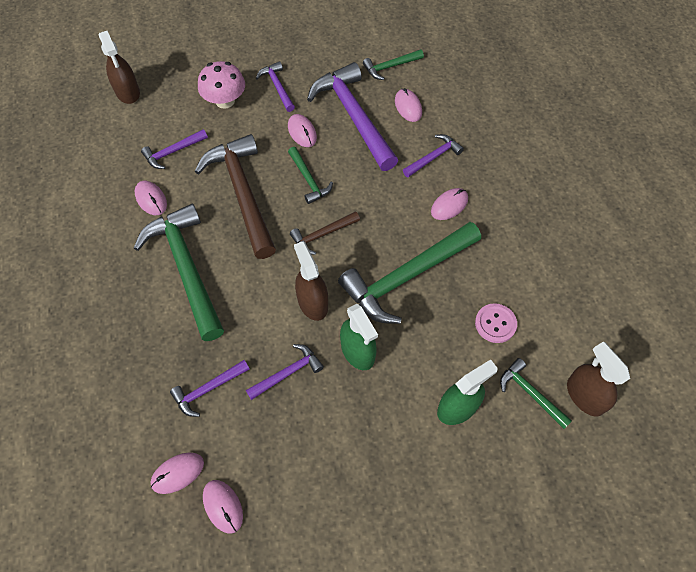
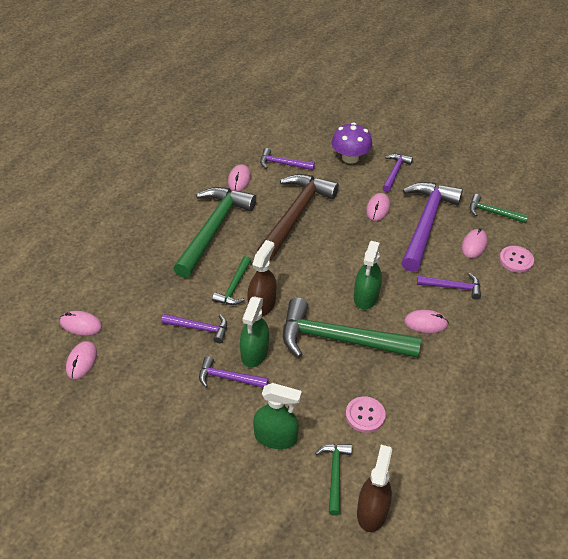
camera: 45 degrees right, 15 degrees down
(128, 92) = (297, 115): brown spray bottle -> none
(208, 389) = (147, 299): purple hammer -> purple hammer (228, 378)
(225, 101) = (350, 158): pink mushroom -> purple mushroom
(309, 180) = (347, 238): green hammer -> green hammer (234, 287)
(322, 235) = (316, 274): brown hammer -> none
(383, 221) = (366, 297): none -> green spray bottle
(449, 96) = (516, 260): none -> pink button

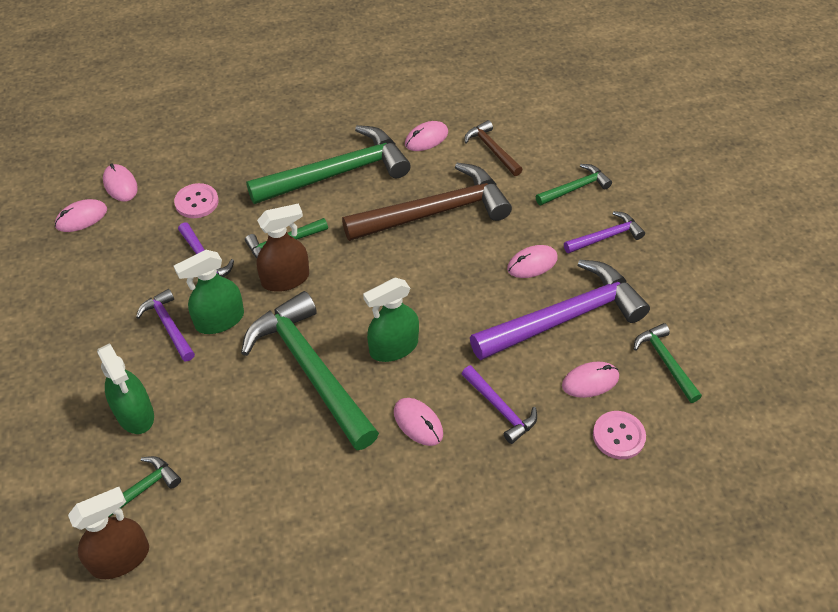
camera: 45 degrees right, 5 degrees up
(283, 164) = (492, 149): purple hammer -> brown hammer
(350, 158) = (575, 188): purple mushroom -> green hammer
(365, 415) = (235, 463): pink button -> pink button (196, 202)

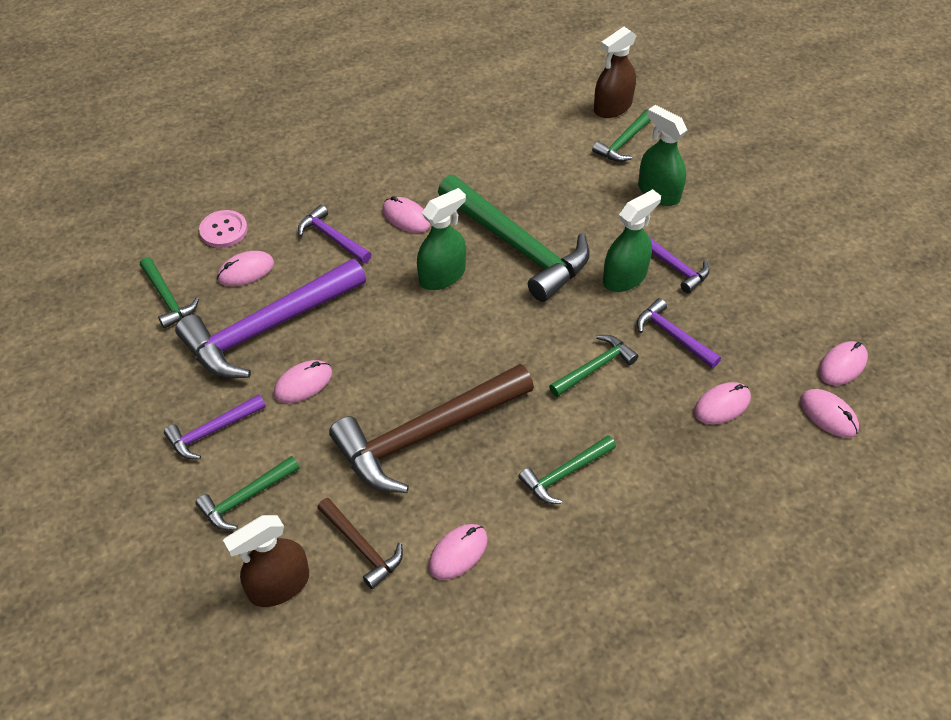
camera: 170 degrees right, 0 degrees up
(196, 202) = (722, 405): pink button -> pink mouse
(285, 279) = (575, 327): brown spray bottle -> brown spray bottle (279, 585)
(337, 173) = (565, 474): green hammer -> green hammer, size x0.49

